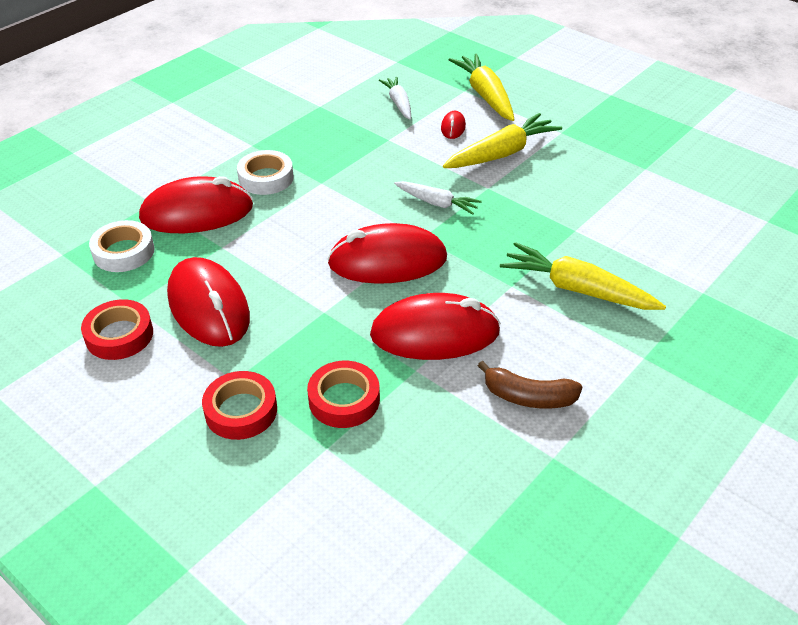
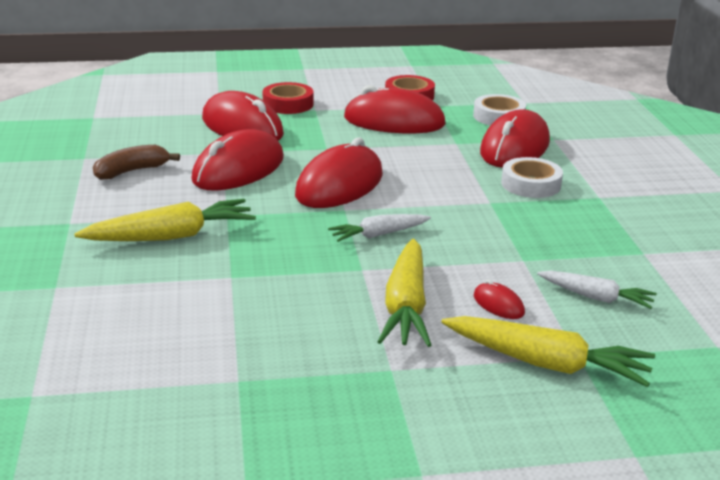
camera: 130 degrees right, 15 degrees down
(344, 400) = (242, 127): red tape -> red mouse

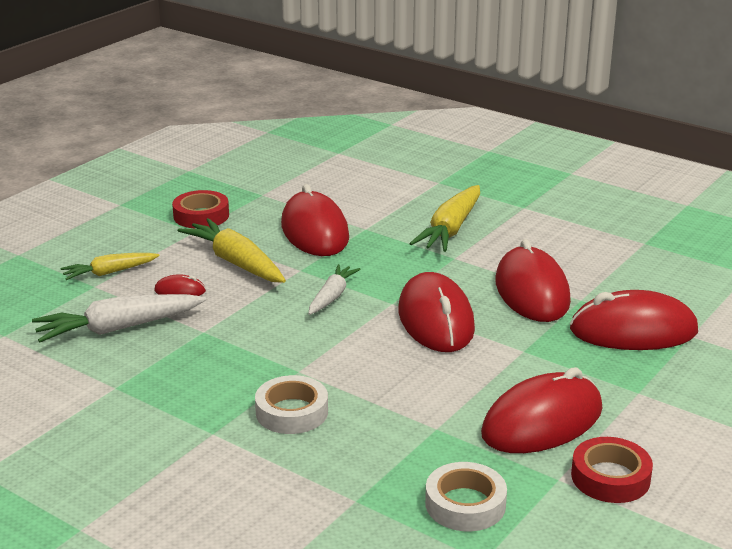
camera: 135 degrees right, 0 degrees up
(132, 171) = (588, 251): brown banana -> none
(288, 104) = (674, 383): red tape -> red tape (201, 215)
(514, 148) = (373, 457): red mouse -> red mouse (314, 231)
(546, 363) = (109, 272): yellow carrot -> yellow carrot, size x0.62
(595, 297) = (119, 328): white carrot -> white carrot, size x1.62

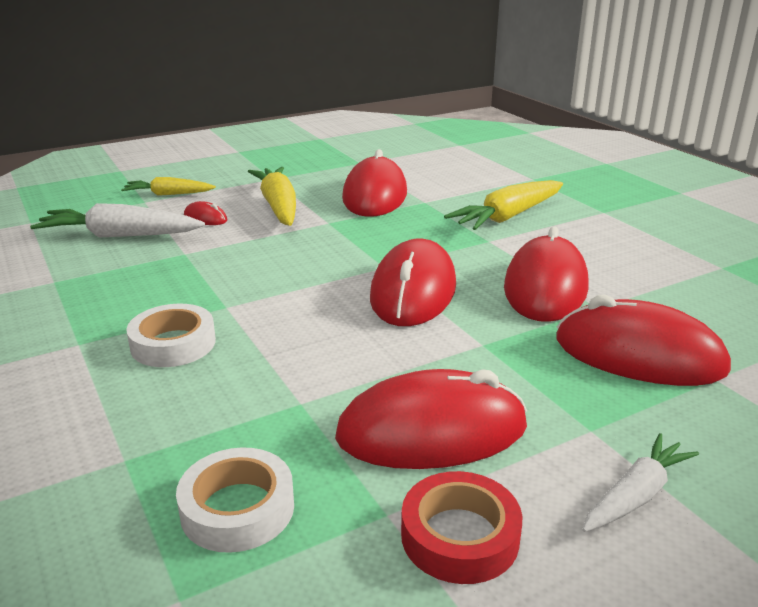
camera: 25 degrees right, 0 degrees up
(201, 215) = (291, 168): red tape -> none
(332, 296) = (332, 249): white carrot -> white carrot (635, 495)

